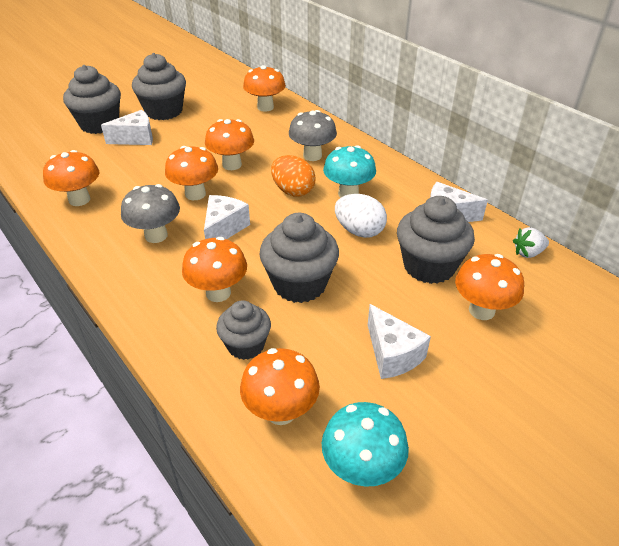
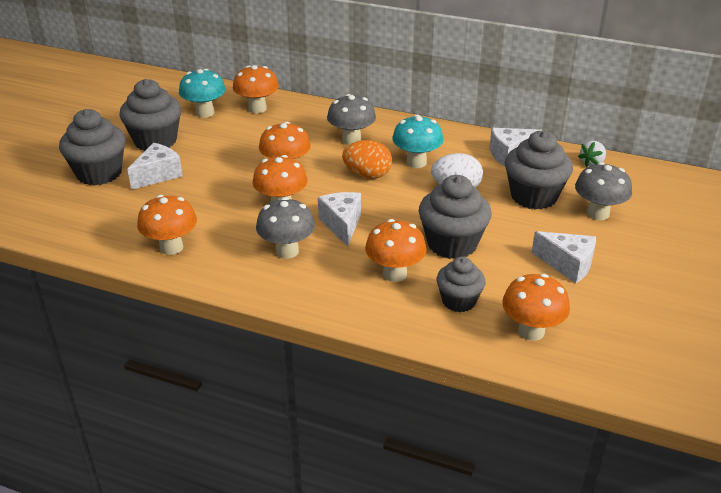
camera: 30 degrees left, 5 degrees down
(361, 469) = (617, 340): turquoise mushroom -> turquoise mushroom (205, 113)
(481, 310) = (598, 213): orange mushroom -> grey mushroom

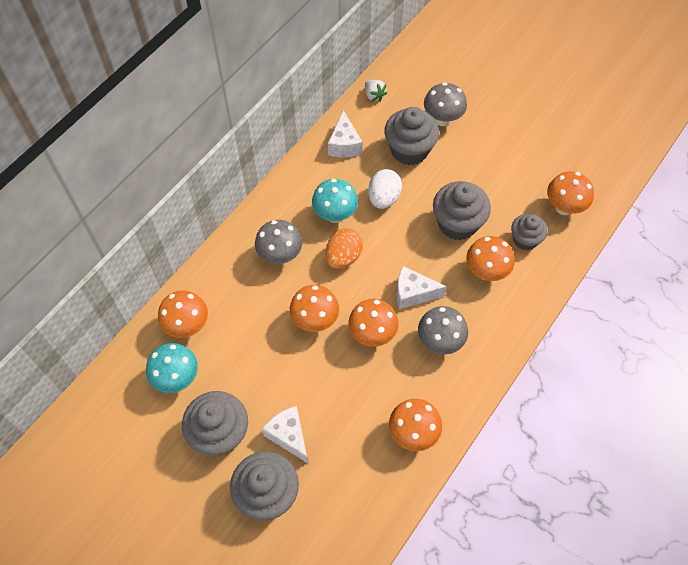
camera: 75 degrees left, 25 degrees up
(567, 265) = (498, 161): white cheese -> none

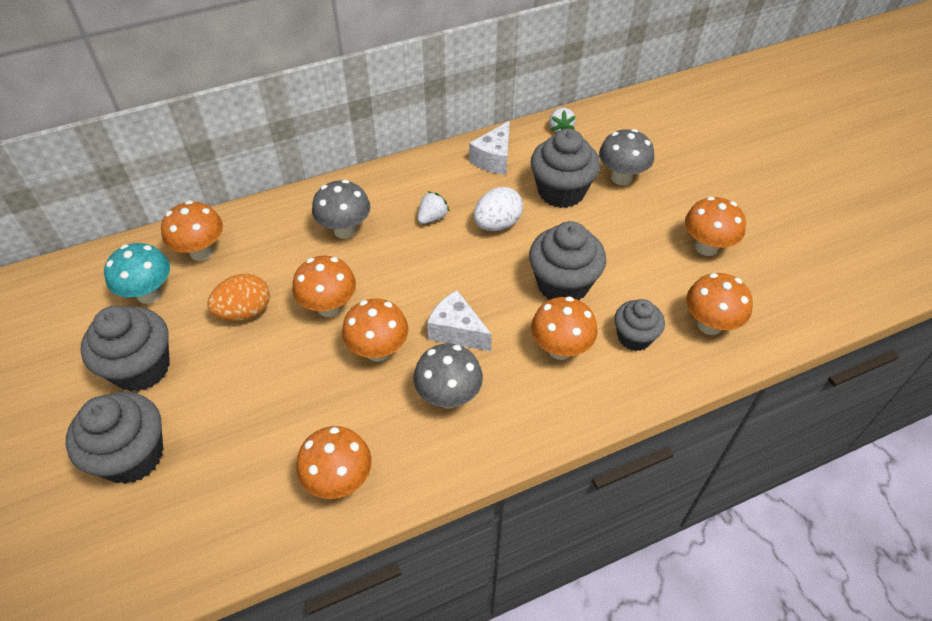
camera: 30 degrees right, 10 degrees down
(288, 436) = (205, 408): white cheese -> none
(335, 215) = (432, 217): turquoise mushroom -> white strawberry
(343, 257) = (409, 260): orange egg -> orange egg (245, 312)
(529, 150) = (706, 247): none -> orange mushroom

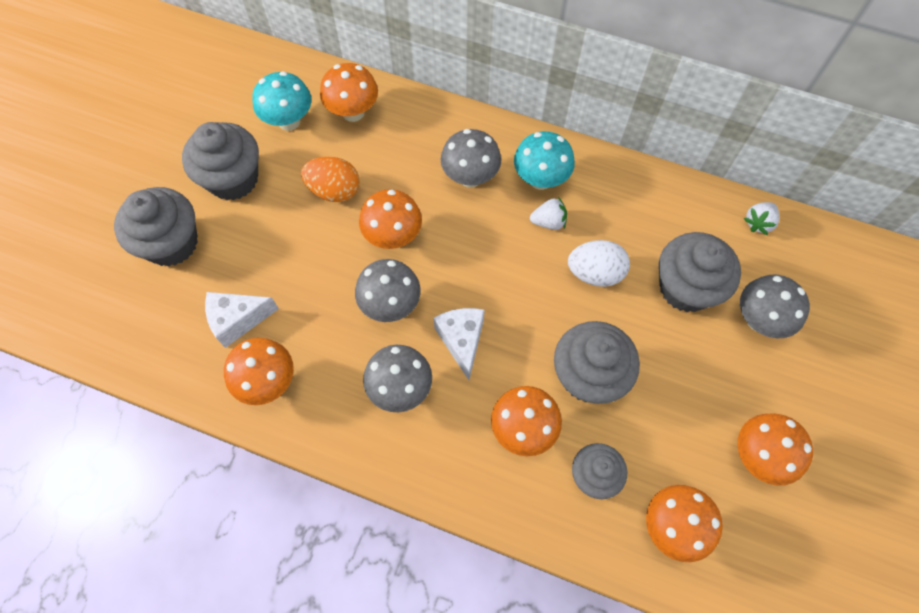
camera: 45 degrees right, 15 degrees up
(378, 350) = (390, 305): orange mushroom -> grey mushroom
(397, 197) = (540, 179): none -> turquoise mushroom
(494, 159) = (661, 206): white cheese -> white cheese (238, 320)

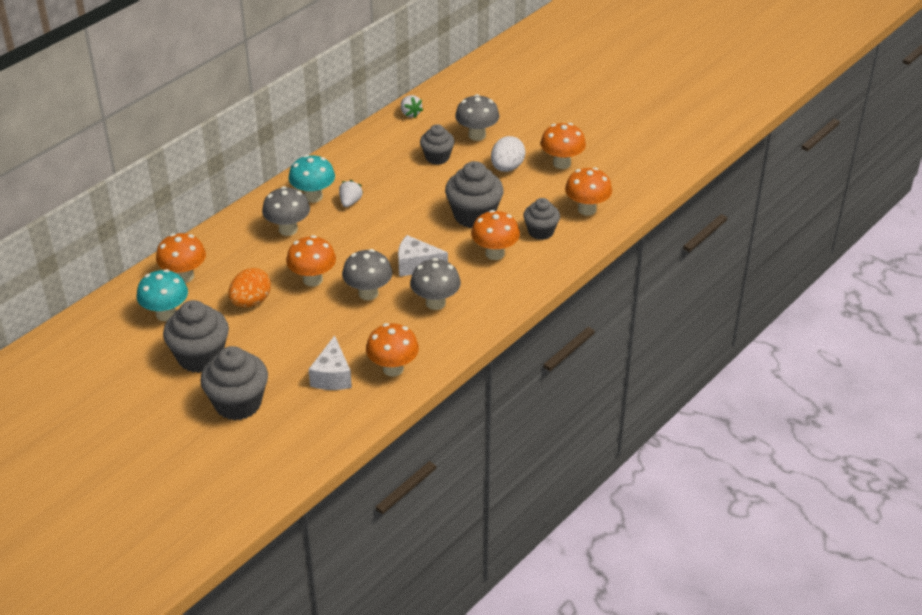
camera: 70 degrees left, 25 degrees down
(595, 273) = (402, 192): white egg -> white egg (507, 168)
(685, 287) = (437, 157): grey cupcake -> grey cupcake, size x0.63

